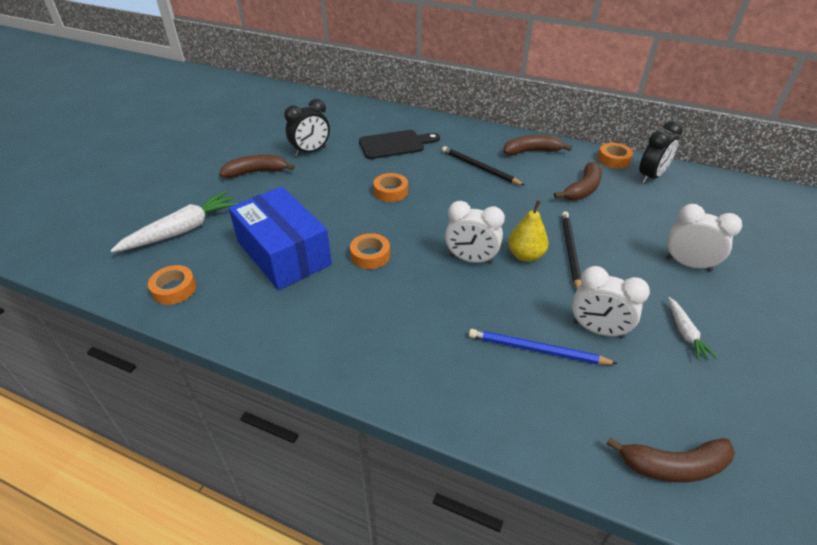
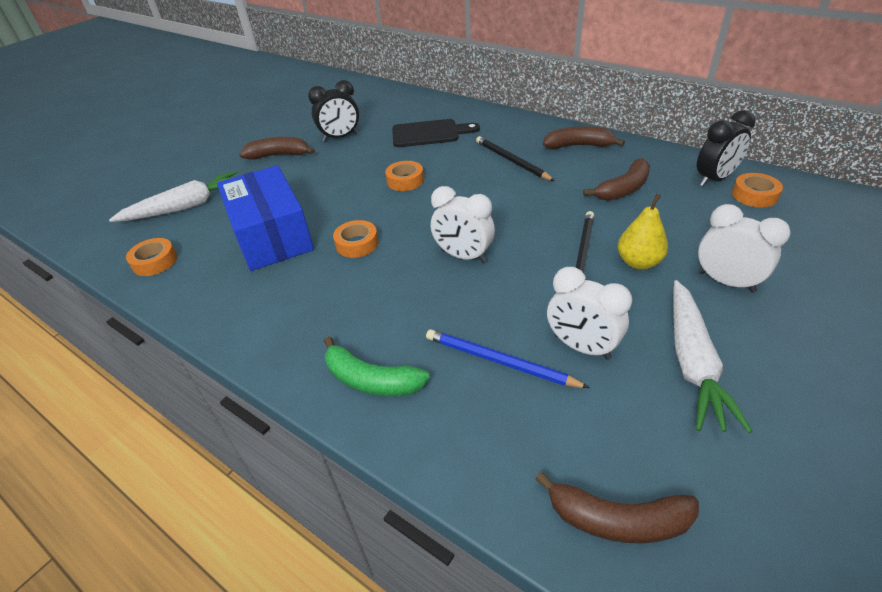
camera: 15 degrees right, 0 degrees up
(434, 379) = (371, 380): none -> green banana
(525, 255) = (527, 256): yellow pear -> yellow pear (638, 262)
(613, 159) = (674, 158): orange tape -> orange tape (754, 195)
(685, 333) = (692, 362): white carrot -> white carrot, size x1.90

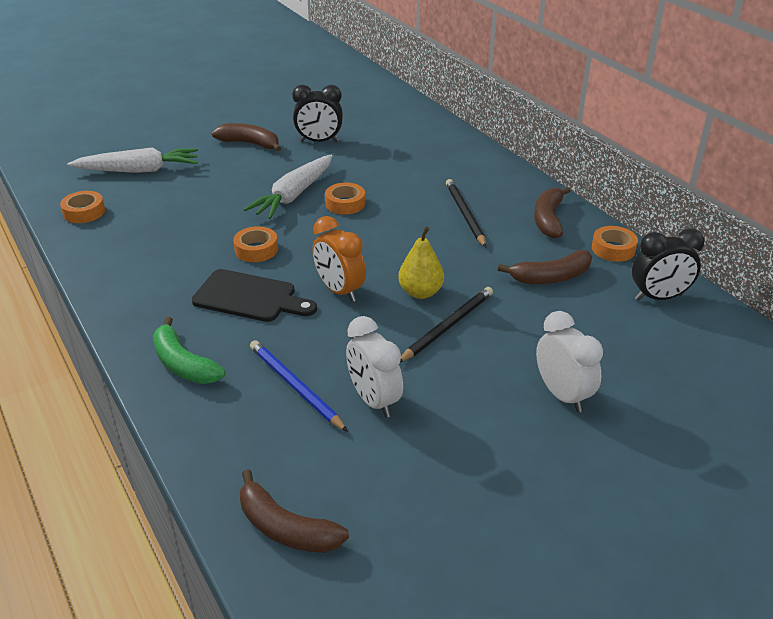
camera: 20 degrees right, 5 degrees down
(271, 235) = (191, 219): blue box -> none
(429, 133) = (408, 162): black cutting board -> black cutting board (249, 297)
(463, 256) = (339, 291): white clock -> orange clock
(578, 146) = (548, 219): brown banana -> brown banana turned 105 degrees counterclockwise
(638, 262) = (495, 350): yellow pear -> yellow pear (420, 292)
(692, 362) = (459, 447): white carrot -> white carrot (294, 195)
(754, 195) = (684, 327): orange tape -> orange tape (613, 249)

